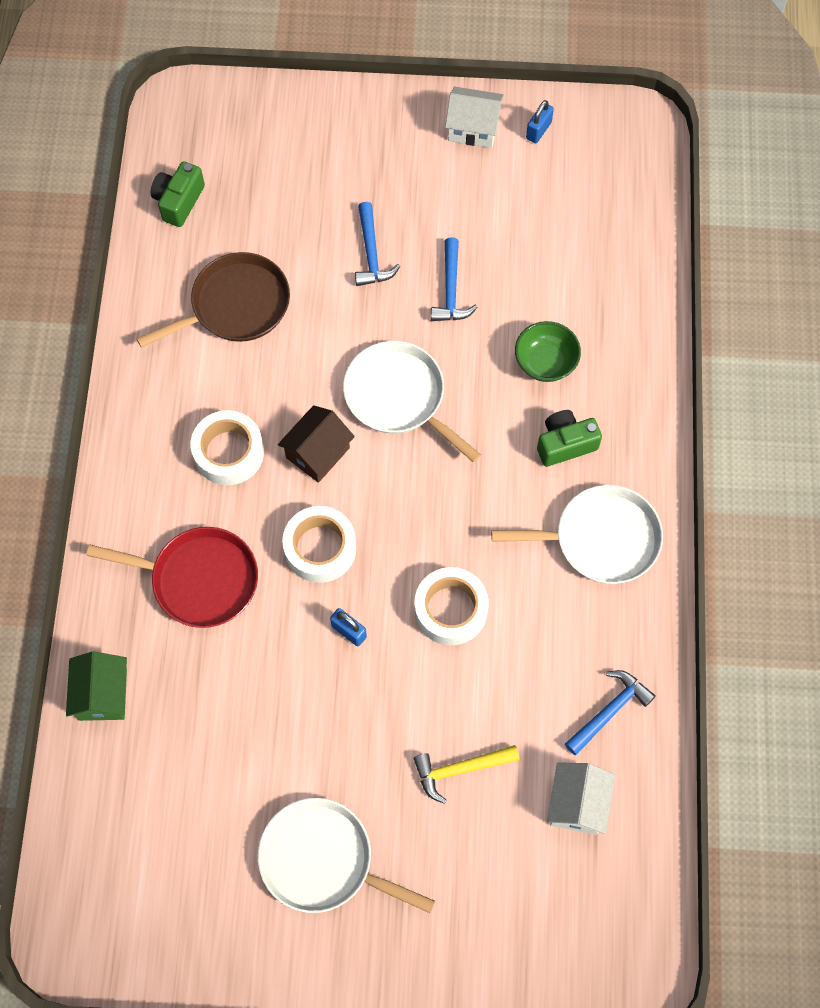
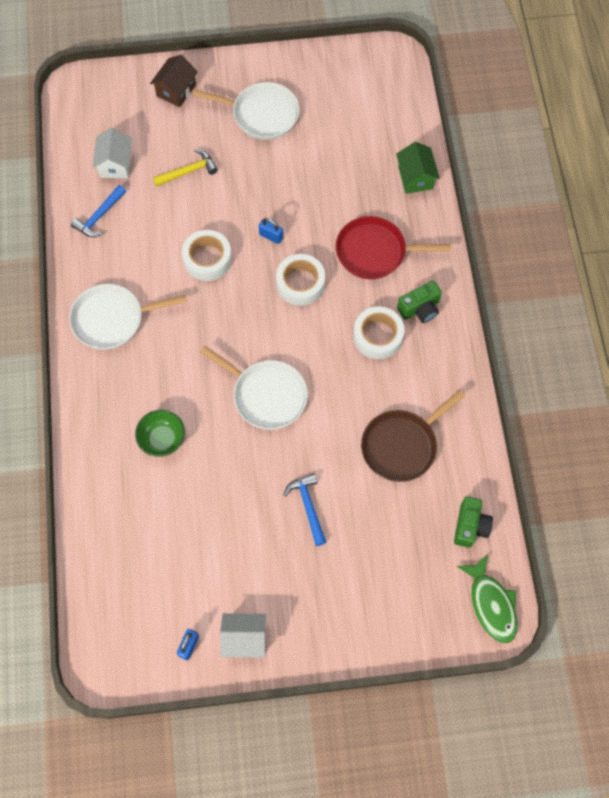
camera: 170 degrees right, 0 degrees up
(181, 119) = (491, 604): none -> green fish
(317, 452) = (316, 346): brown house -> brown house (176, 90)
(451, 290) = (241, 486): blue hammer -> none
(565, 444) = (142, 380): green camera -> green camera (420, 309)

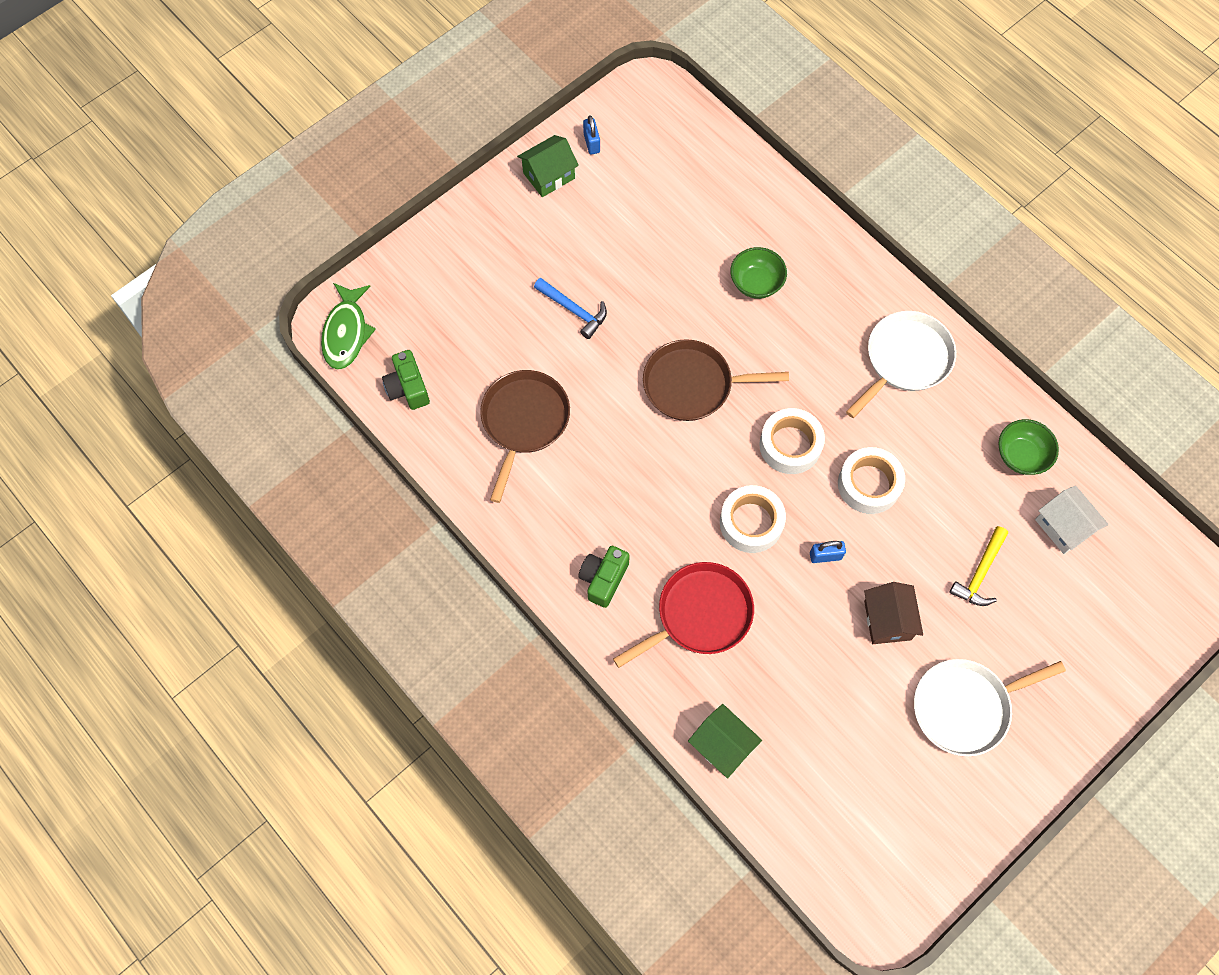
camera: 145 degrees right, 0 degrees up
(99, 216) = (1021, 455): blue hammer -> green bowl
(176, 90) = (1089, 669): brown house -> brown house (887, 620)
(244, 638) = (549, 176): white house -> green house
(266, 395) = (692, 385): white pan -> brown pan
(378, 336) = (626, 518): white tape -> white tape (790, 445)
(491, 604) = (346, 332): green fish -> green fish turned 120 degrees counterclockwise

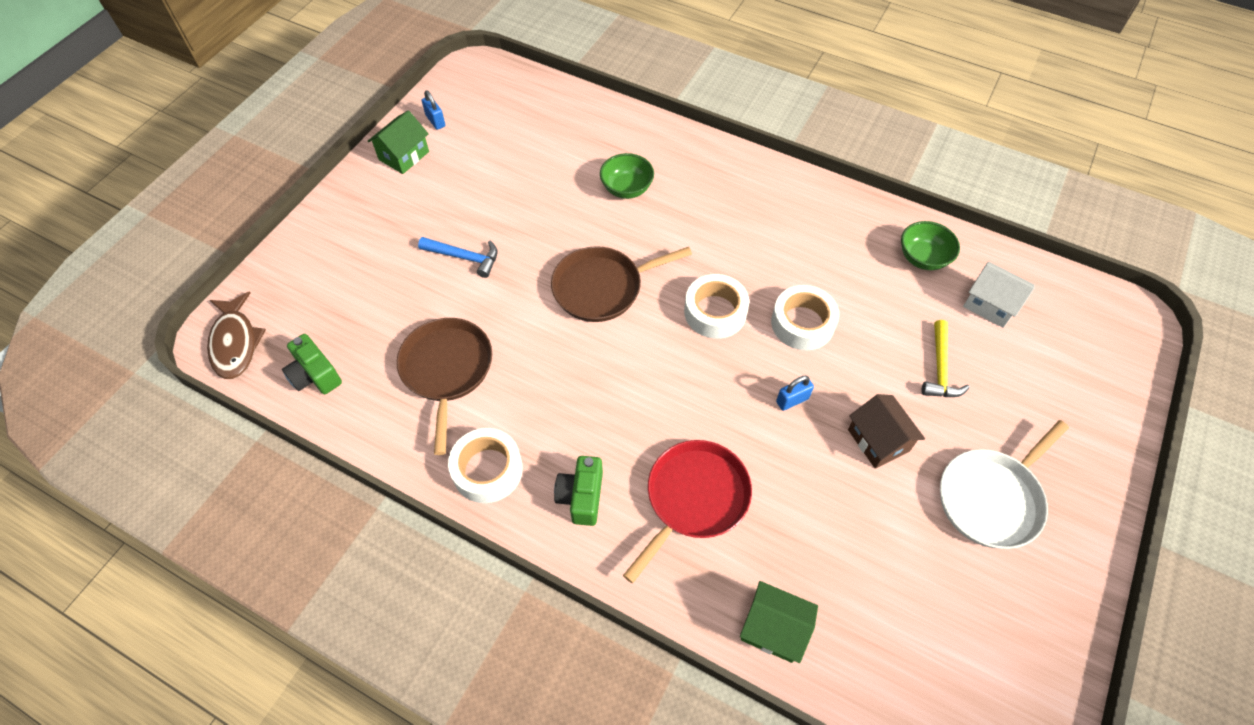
camera: 20 degrees left, 10 degrees down
(346, 332) = (235, 343): green fish -> brown fish
(751, 522) = (708, 393): white tape -> white tape (487, 470)
(905, 359) = (785, 211): white pan -> none

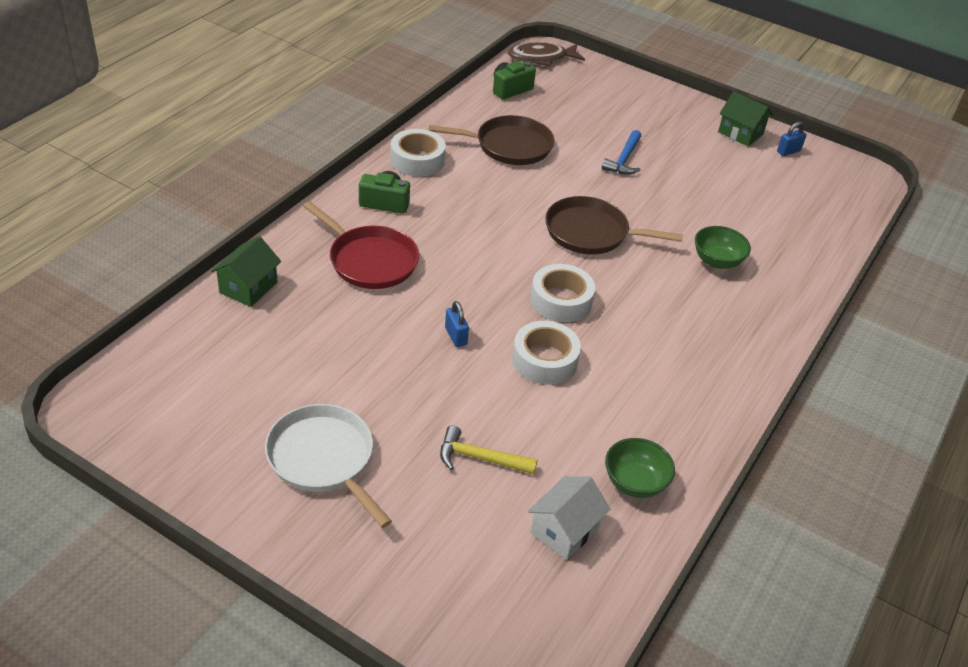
camera: 90 degrees right, 15 degrees down
(602, 288) = (591, 233): brown pan -> brown pan turned 60 degrees counterclockwise
(878, 440) = (403, 388): brown house -> none

